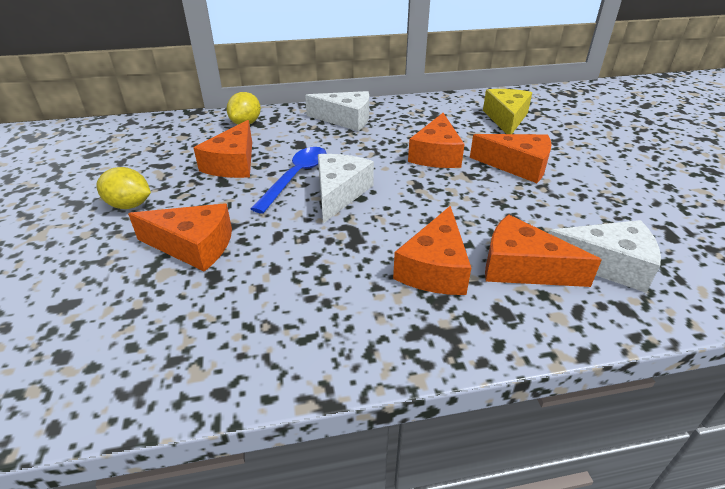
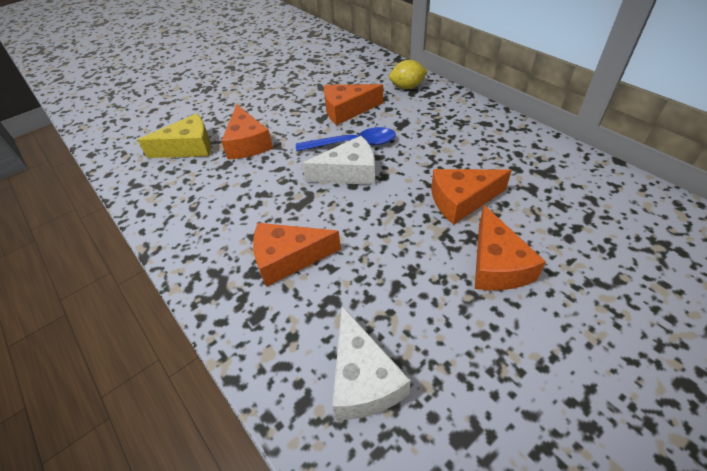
camera: 65 degrees right, 10 degrees up
(129, 205) = (270, 101): yellow lemon -> none
(346, 119) = (468, 126): white cheese -> none
(506, 119) = (603, 225): yellow cheese -> yellow cheese (188, 147)
(522, 267) = (320, 312): orange cheese -> none

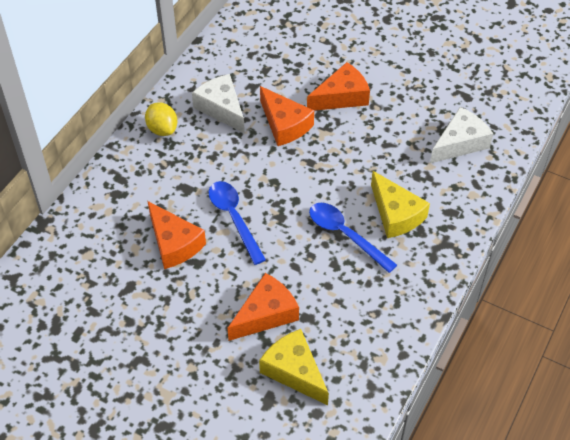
camera: 115 degrees left, 5 degrees up
(288, 258) = (395, 214): orange cheese -> yellow cheese
(289, 209) = (345, 235): none -> blue spoon
(349, 173) = (279, 208): white cheese -> white cheese (221, 108)
(407, 87) = (109, 201): yellow lemon -> yellow lemon (162, 129)

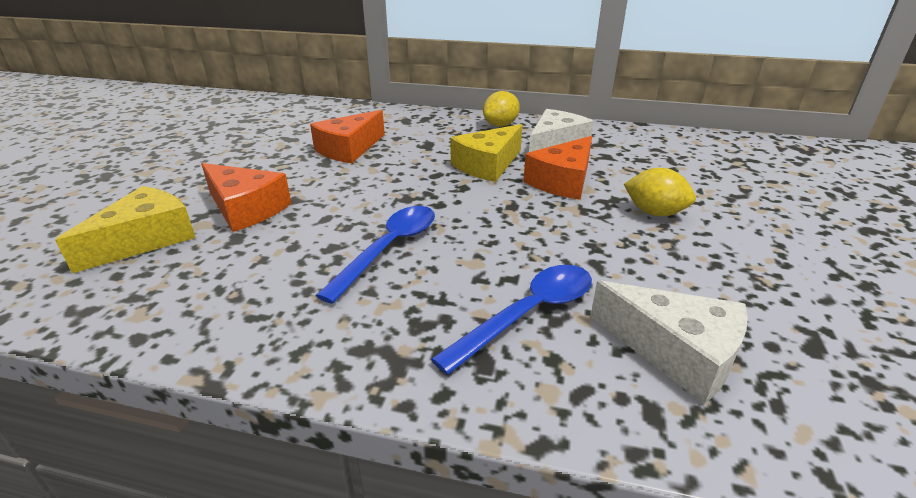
camera: 75 degrees right, 20 degrees down
(234, 218) = (393, 172): blue spoon -> blue spoon (528, 314)
(342, 97) = (654, 213): orange cheese -> yellow lemon
(395, 214) = (449, 291): yellow cheese -> yellow cheese (487, 165)

